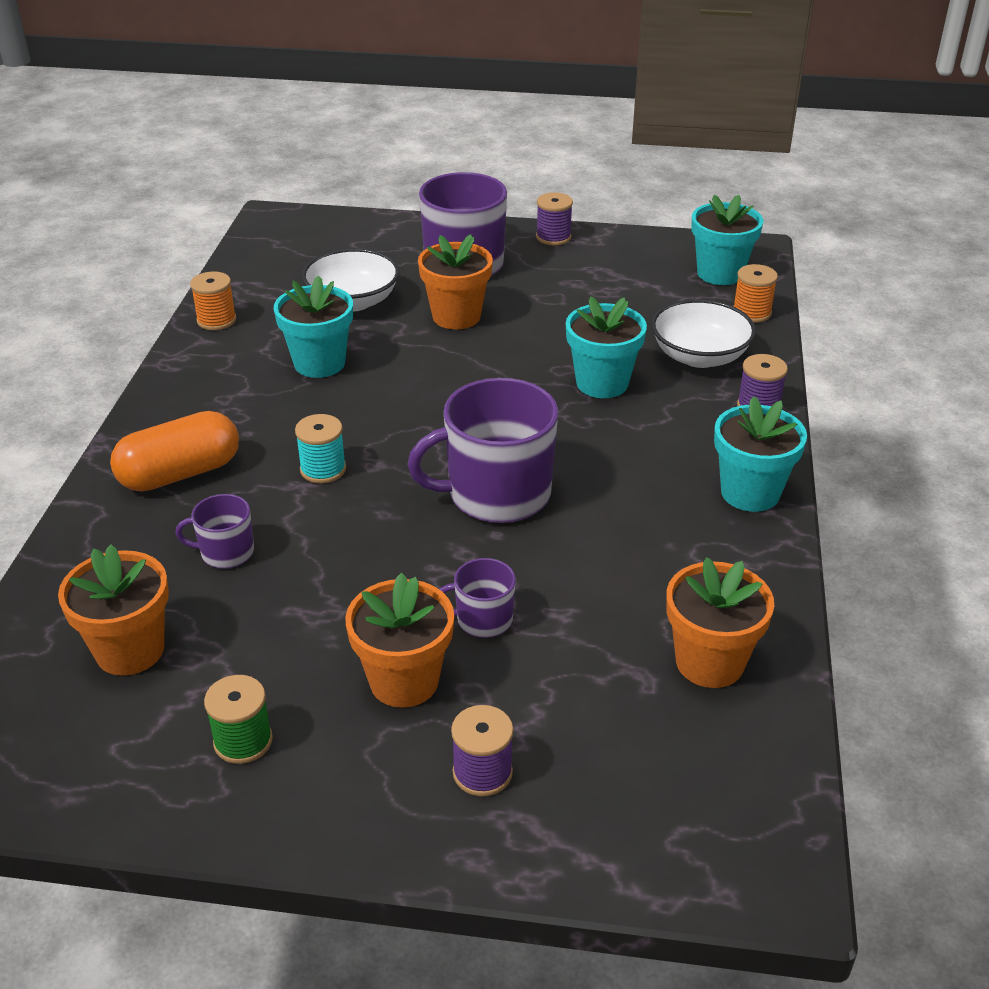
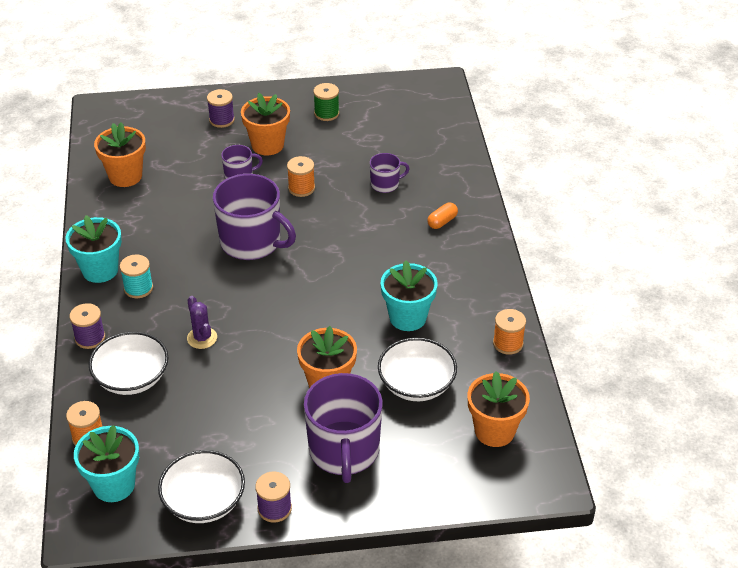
camera: 165 degrees right, 5 degrees up
(130, 650) = (399, 136): orange flower pot -> orange flower pot (494, 431)
(180, 473) = (442, 222): orange capsule -> orange capsule, size x0.49
(323, 469) = (361, 239): turquoise spool -> turquoise spool (138, 288)
(377, 572) = (301, 188): none -> orange spool
(497, 494) = (252, 242): purple mug -> purple mug turned 60 degrees clockwise
(602, 383) = (202, 338): turquoise flower pot -> purple cactus
(624, 250) = (204, 502): none -> white bowl

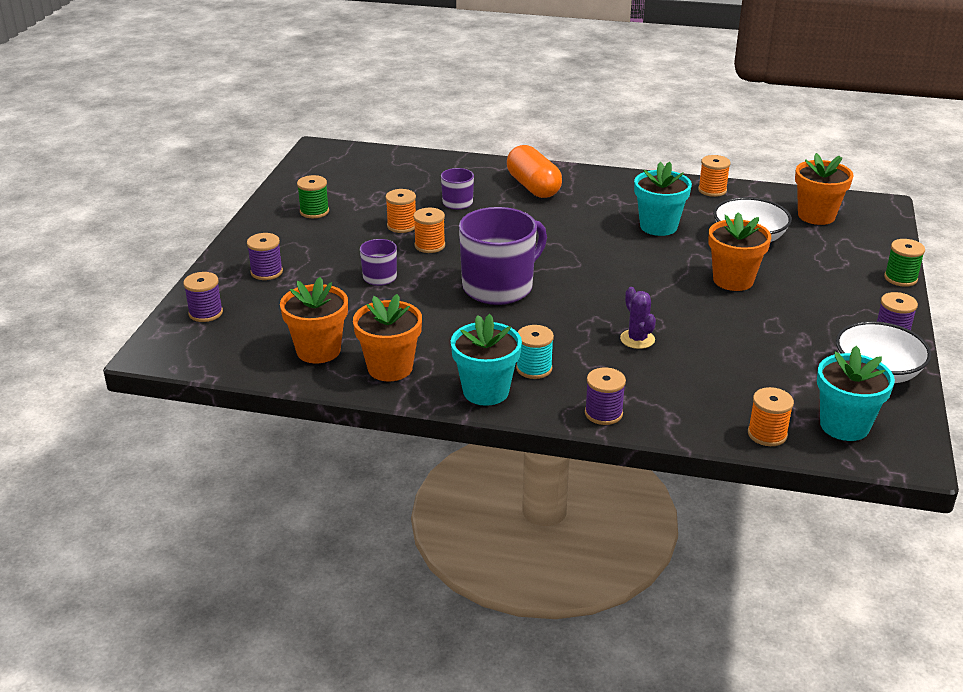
camera: 70 degrees left, 10 degrees down
(132, 378) = (683, 393): white bowl -> none
(154, 111) = (206, 313): none -> purple spool
(202, 338) = (637, 339): purple cactus -> purple cactus turned 75 degrees clockwise
(267, 145) = (339, 252): orange flower pot -> orange flower pot (390, 368)
(327, 165) = (402, 226): none -> orange spool
(344, 451) = (824, 287): purple mug -> none
(389, 510) = (900, 278): none -> green spool
(442, 222) = (533, 187): orange capsule -> orange capsule, size x2.06

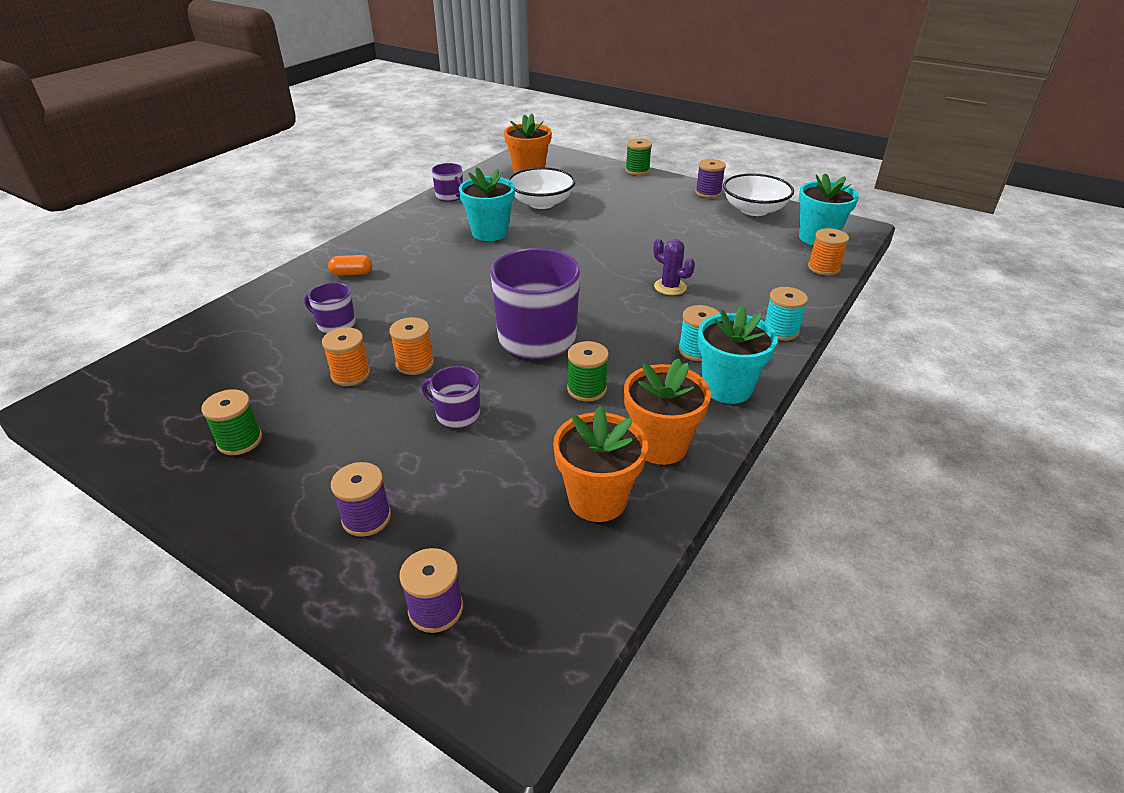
camera: 70 degrees left, 5 degrees up
(442, 323) = (586, 389): none -> green spool
(533, 187) = (352, 273): orange capsule -> orange capsule, size x0.49
(603, 413) = (780, 330): purple spool -> turquoise spool
(637, 339) = (670, 287): purple cactus -> purple cactus turned 45 degrees clockwise
(712, 190) = (450, 196): orange spool -> purple mug
(733, 280) = (601, 225): orange flower pot -> none

